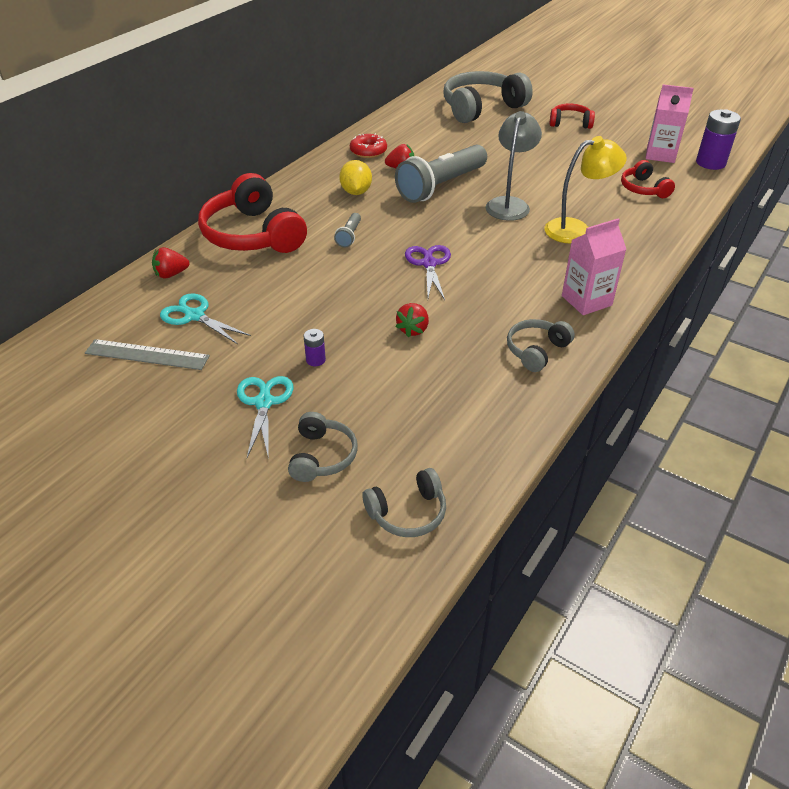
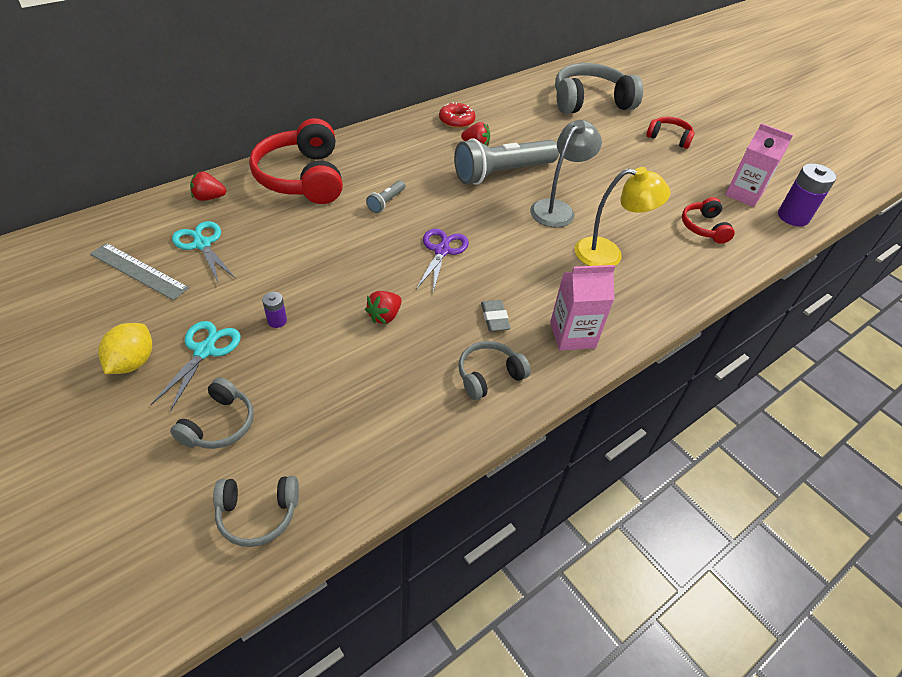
camera: 15 degrees right, 5 degrees up
(356, 192) = (420, 159): yellow lemon -> yellow lemon (133, 362)
(512, 305) = (494, 318): none -> grey eraser

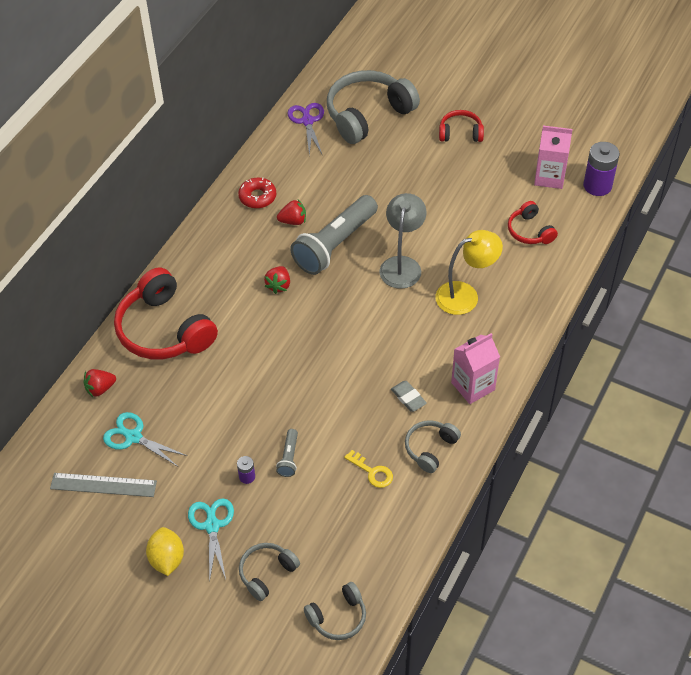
camera: 20 degrees left, 5 degrees up
(219, 424) = (267, 573): grey headphones -> grey headphones turned 135 degrees counterclockwise
(384, 316) = (325, 434): red strawberry -> red strawberry (278, 285)
(386, 202) = (255, 323): grey flashlight -> grey flashlight (289, 458)
(409, 371) = (372, 472): none -> yellow key
(442, 251) = (332, 353): purple scissors -> purple scissors (307, 121)

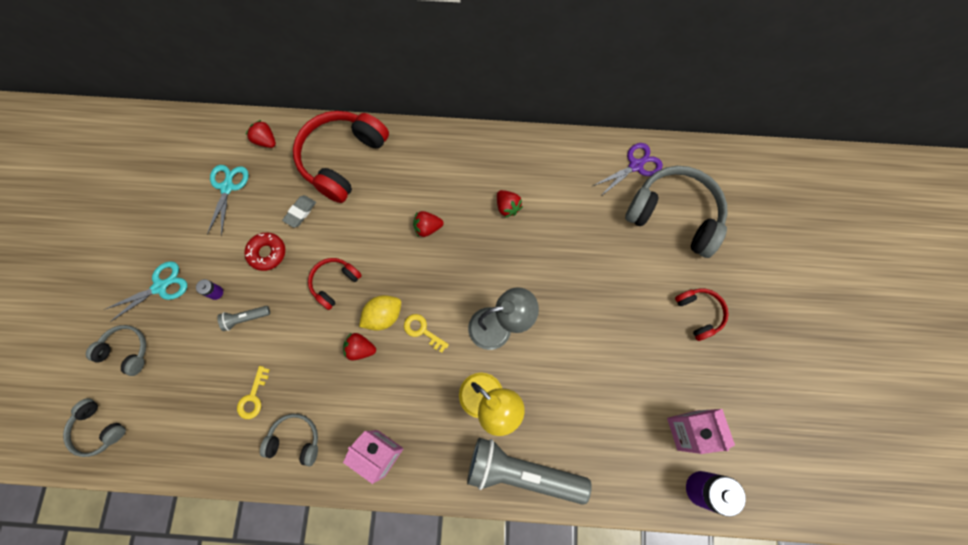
camera: 65 degrees right, 20 degrees up
(103, 485) = (175, 187): grey ruler -> none
(167, 559) = (120, 267): yellow lemon -> yellow lemon (383, 316)
(257, 197) = (521, 165): red donut -> red donut (267, 253)
(334, 245) = (496, 255): grey flashlight -> grey flashlight (522, 472)
(369, 373) = (360, 349): none -> red strawberry
(377, 321) = (422, 331): none -> yellow key
(408, 398) = (345, 396): grey eraser -> grey eraser (300, 212)
(530, 231) = (601, 437): red headphones -> red headphones (334, 283)

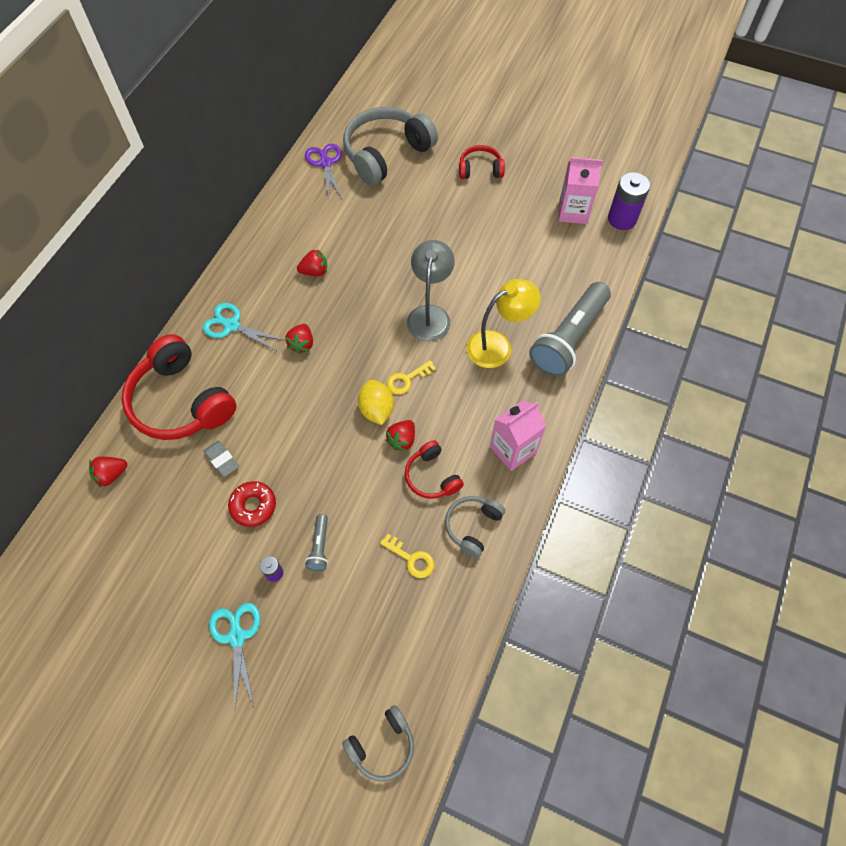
camera: 70 degrees left, 10 degrees down
(126, 351) = (300, 694): grey headphones -> none
(227, 187) = (148, 531): turquoise scissors -> turquoise scissors (232, 325)
(334, 283) = (321, 446): red headphones -> red headphones (432, 476)

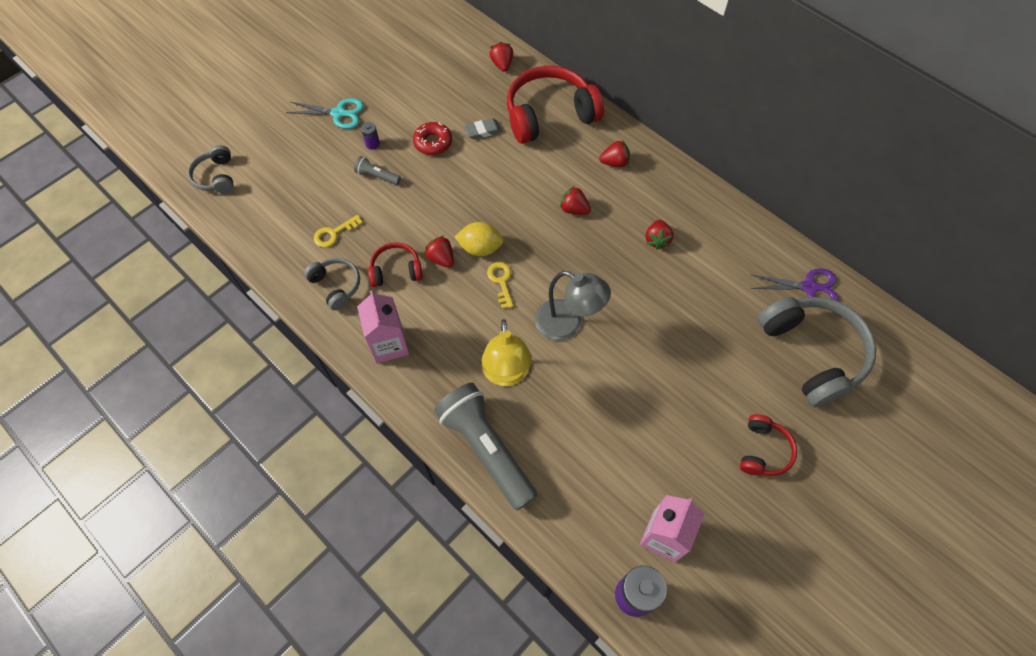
camera: 110 degrees right, 0 degrees up
(232, 325) = (614, 162): turquoise scissors -> red strawberry

